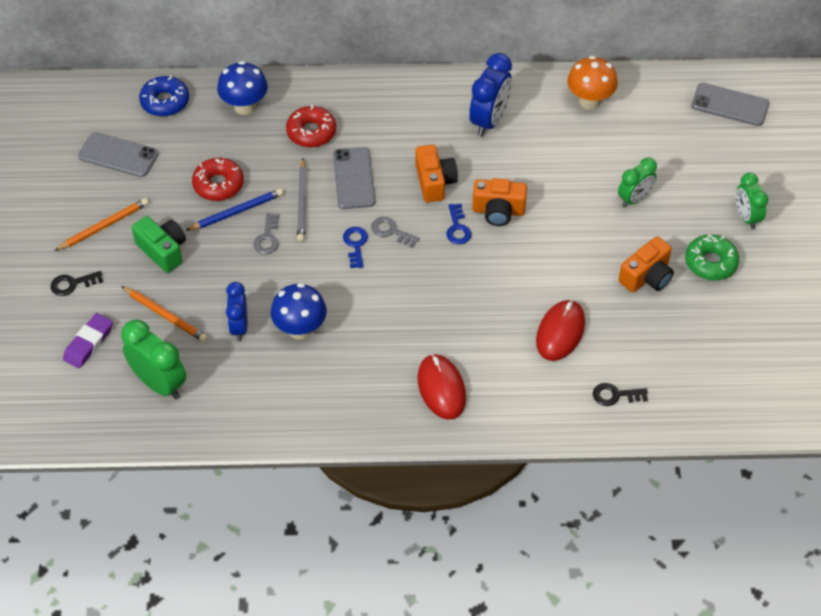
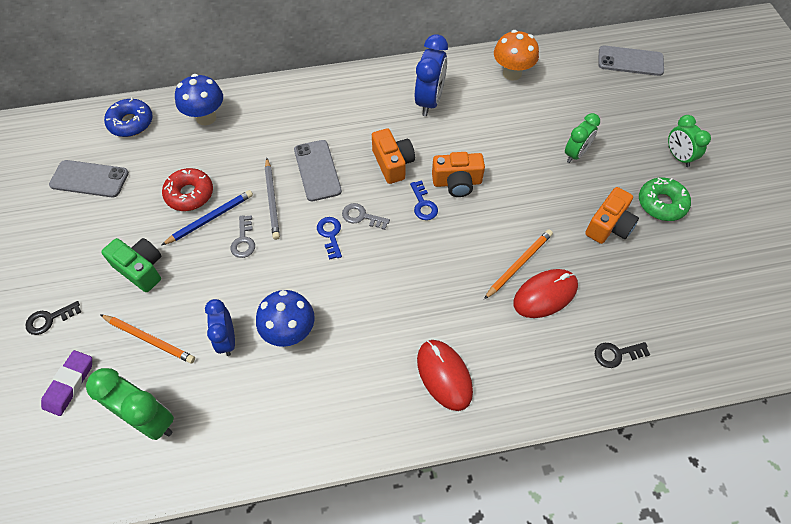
camera: 10 degrees left, 5 degrees up
(103, 226) = (79, 252): orange pencil -> orange pencil (518, 264)
(311, 132) = (271, 133): red donut -> none
(560, 332) = (545, 294): red mouse -> red mouse turned 45 degrees clockwise

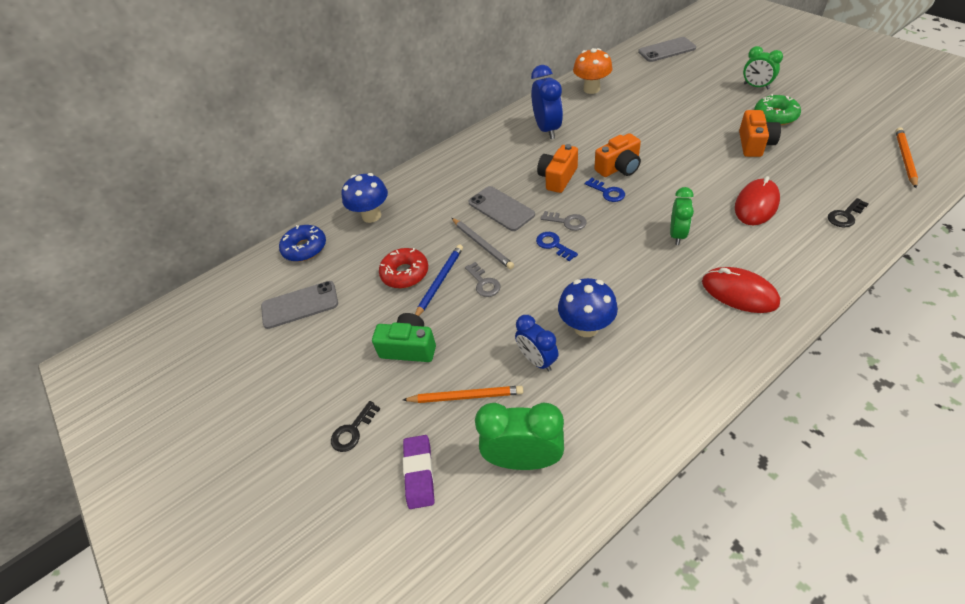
camera: 20 degrees left, 10 degrees down
(361, 216) = (567, 222): grey key -> grey key turned 150 degrees counterclockwise
(393, 163) = (557, 178): orange camera -> orange camera turned 105 degrees counterclockwise
(518, 264) = (717, 195): orange pencil -> orange pencil (904, 158)
(575, 154) = (686, 114): green clock -> green clock (677, 234)

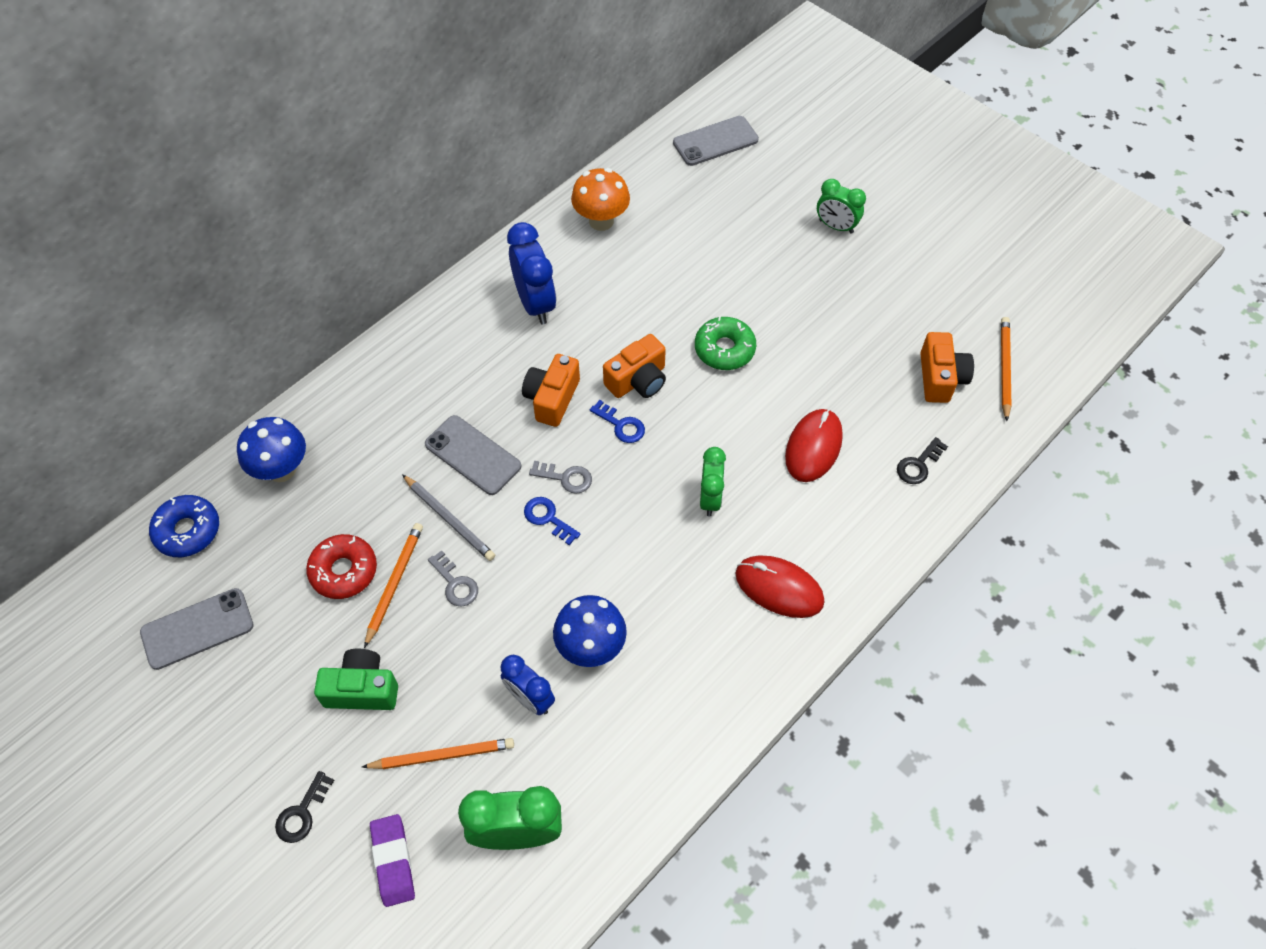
camera: 15 degrees left, 10 degrees up
(439, 281) = (394, 583): blue pencil -> orange pencil
(754, 144) = (822, 339): orange camera -> orange camera (940, 378)
(775, 116) = (854, 286): green donut -> green donut (724, 349)

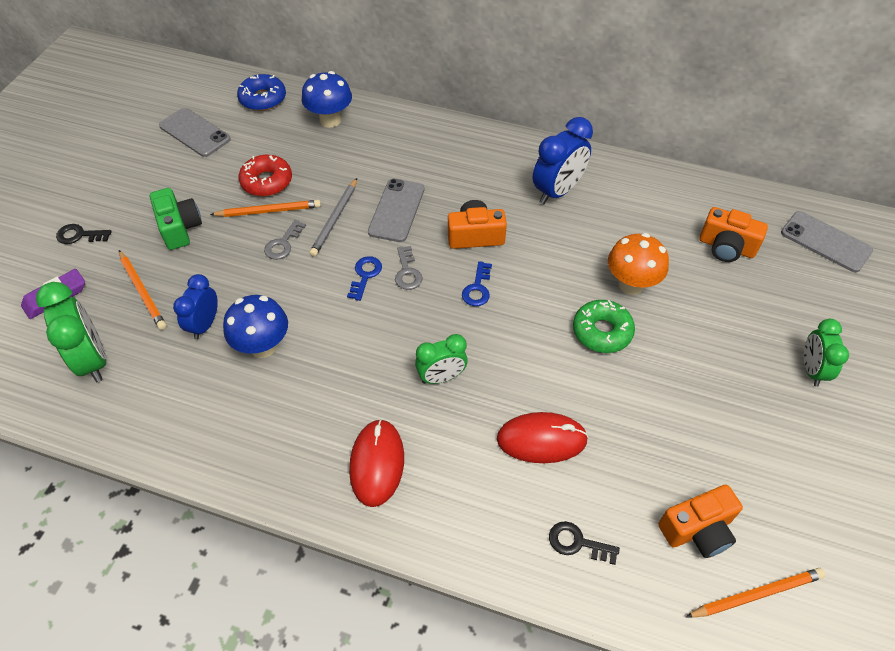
camera: 65 degrees right, 5 degrees down
(601, 221) = (670, 199): orange mushroom -> orange mushroom (631, 284)
(638, 380) = (528, 283): orange camera -> orange camera (726, 247)

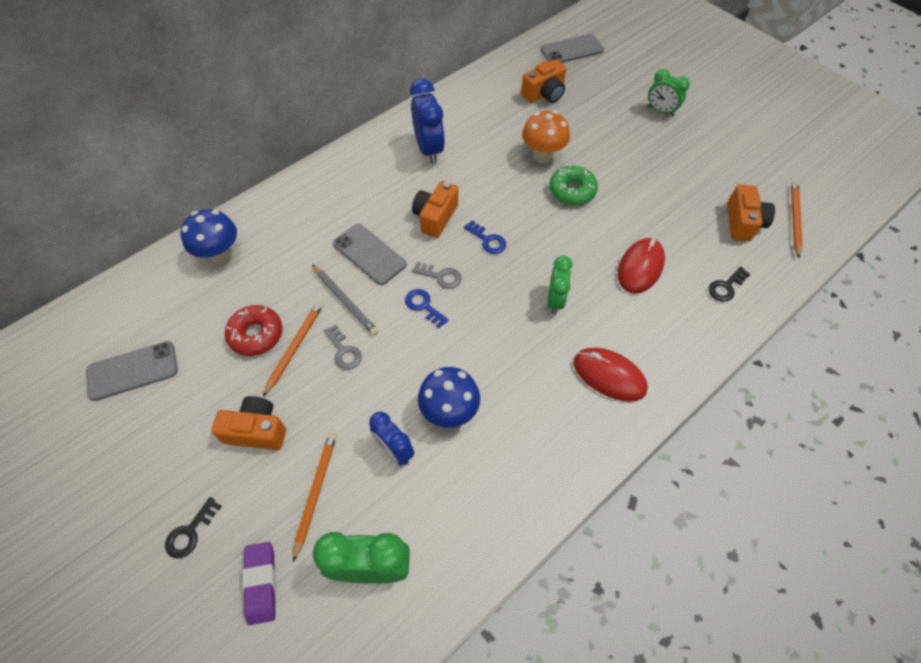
camera: 60 degrees left, 5 degrees up
(143, 291) = (315, 492): orange pencil -> orange pencil turned 75 degrees counterclockwise
(180, 228) = (256, 430): green camera -> orange camera
(263, 99) = (139, 294): blue donut -> none

